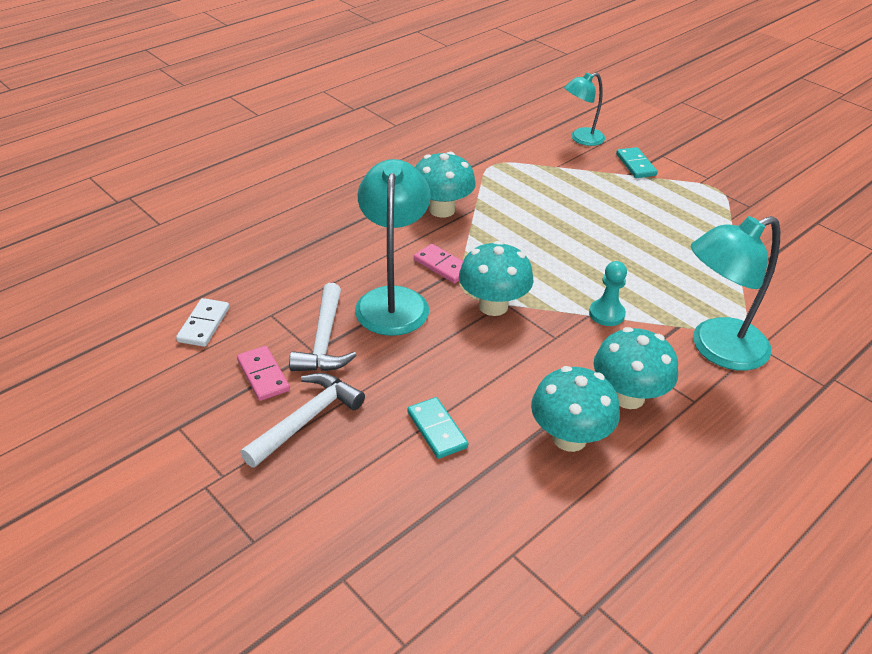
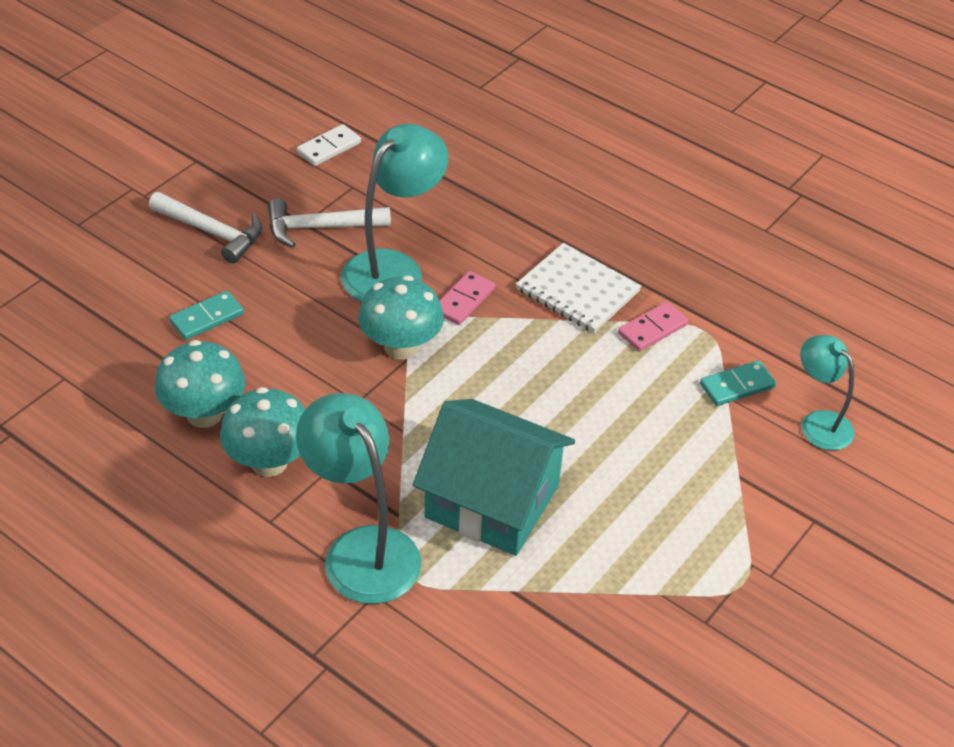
camera: 80 degrees right, 5 degrees up
(203, 324) = (329, 147): white domino -> white domino turned 45 degrees counterclockwise
(263, 375) = (265, 196): pink domino -> pink domino (652, 329)
(393, 300) = (393, 268): turquoise lamp -> turquoise lamp turned 45 degrees counterclockwise
(442, 210) = (577, 291): turquoise mushroom -> white notebook
(606, 314) = (407, 446): turquoise pawn -> none
(636, 165) = (769, 486): turquoise domino -> turquoise domino (737, 386)
(660, 278) = (492, 501): none -> turquoise house

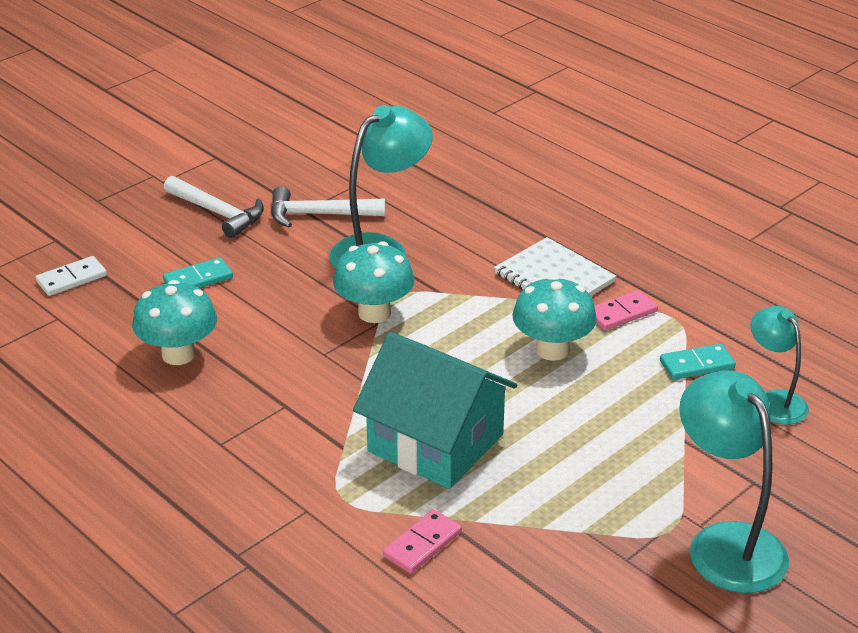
camera: 10 degrees right, 10 degrees down
(269, 462) = (230, 396): turquoise mushroom -> turquoise mushroom (552, 350)
(329, 147) = (340, 153): white domino -> white domino (71, 279)
(362, 549) = (302, 472): turquoise lamp -> turquoise lamp (726, 543)
(464, 300) = (442, 279): pink domino -> pink domino (422, 544)

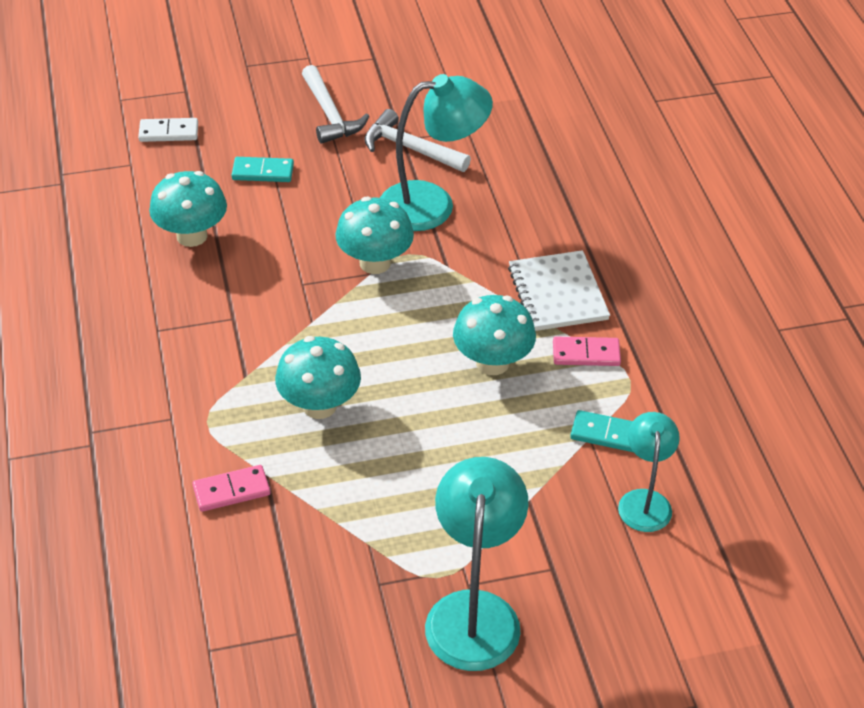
camera: 30 degrees right, 10 degrees up
(435, 443) = (319, 406): turquoise house -> turquoise mushroom

